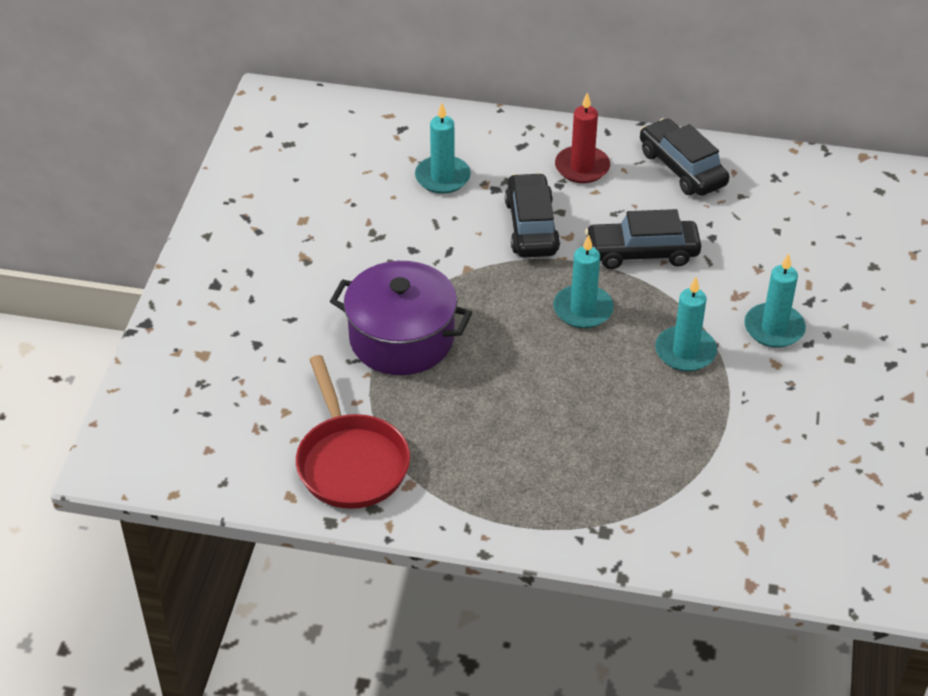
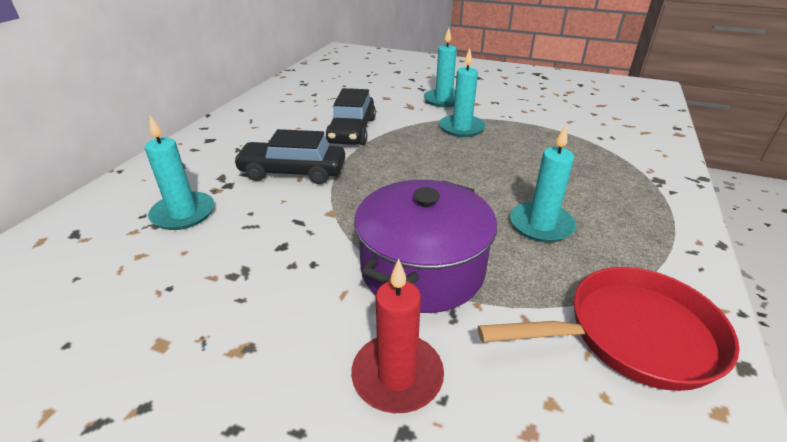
camera: 80 degrees left, 10 degrees down
(582, 167) = (236, 142): red candle -> red candle (397, 376)
(583, 309) = (407, 160): turquoise candle -> turquoise candle (541, 225)
(682, 168) = (271, 107): black car -> none

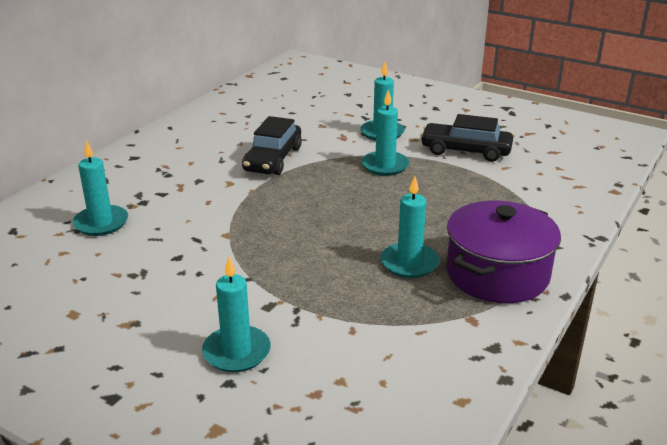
camera: 10 degrees right, 5 degrees down
(293, 172) = (203, 195): black car -> black car (465, 151)
(397, 376) = (236, 352): red candle -> turquoise candle
(422, 269) = (286, 286): purple pot -> purple pot (497, 274)
(631, 335) = (430, 349): red pan -> none

